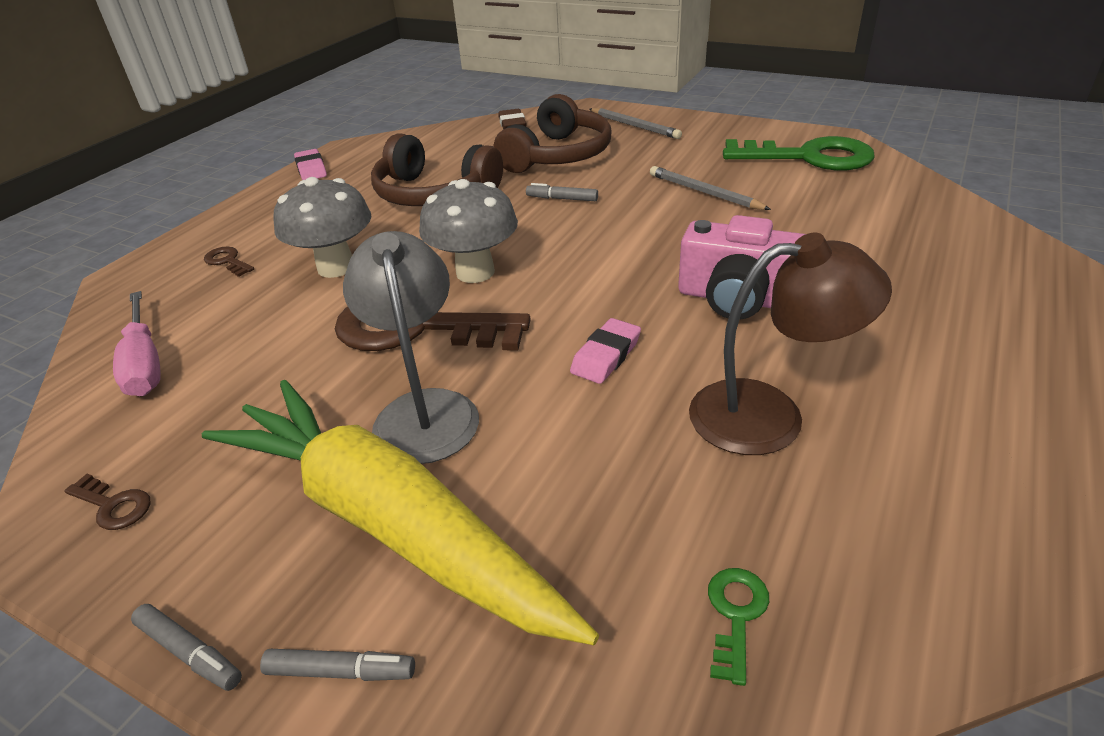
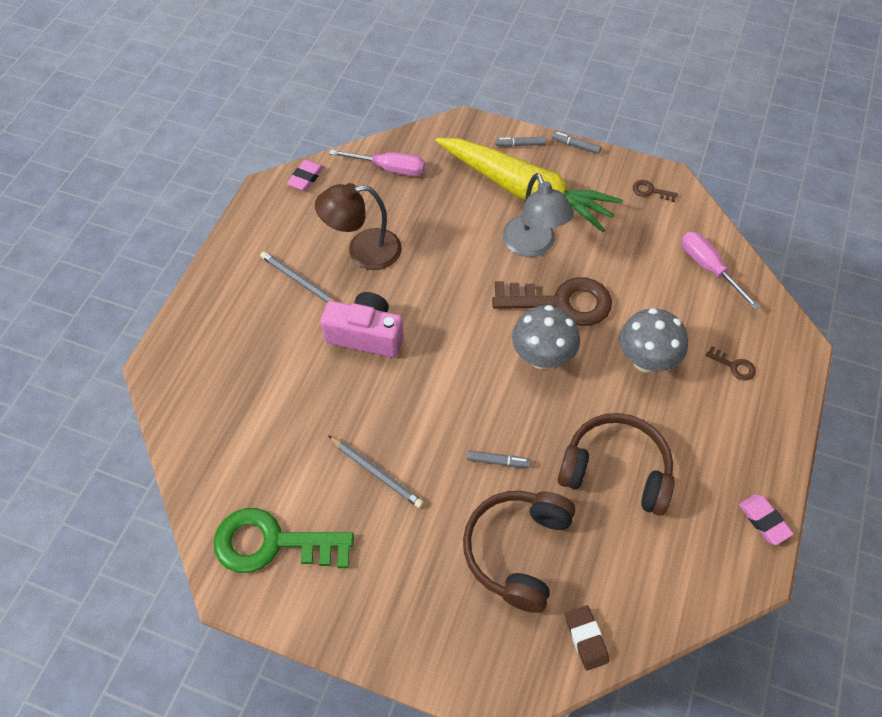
camera: 170 degrees right, 20 degrees up
(606, 356) = (445, 285): pink eraser -> pink eraser (306, 178)
(634, 126) = (442, 629): grey pencil -> grey pencil (300, 281)
(736, 615) = (389, 169): green key -> pink screwdriver

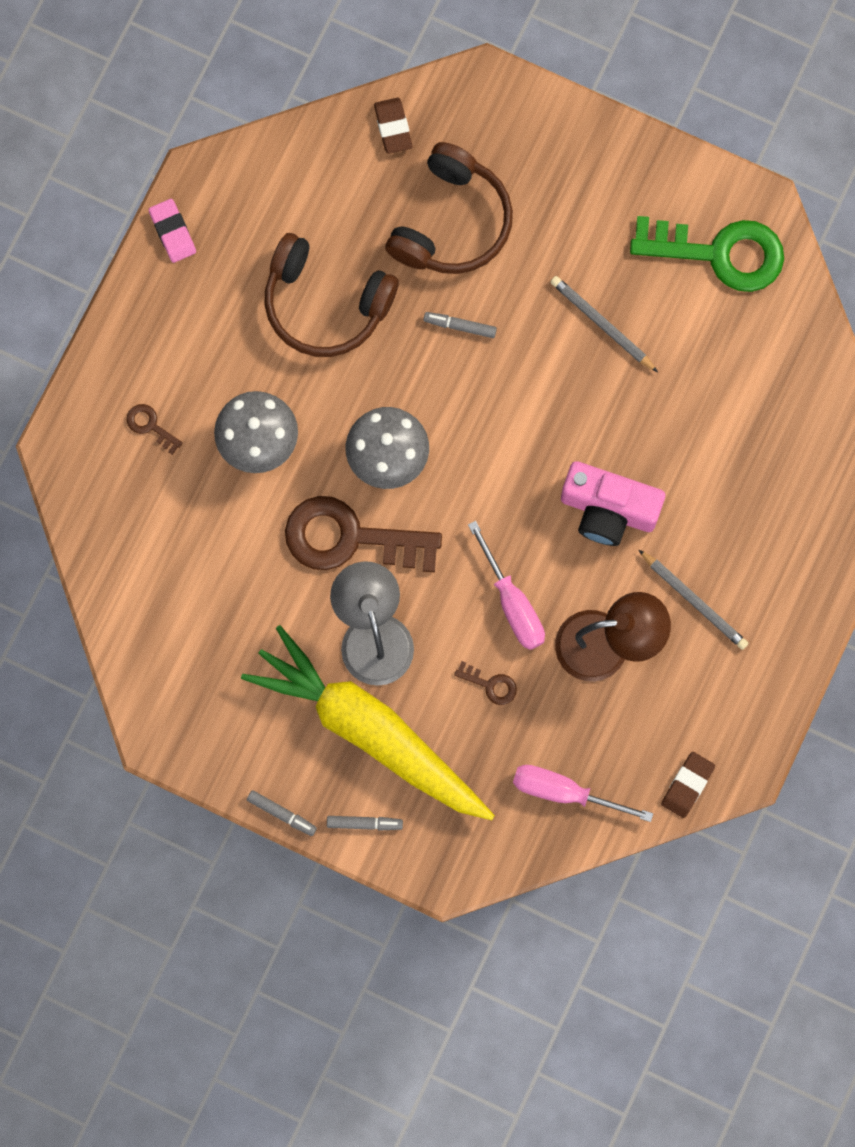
camera: 175 degrees left, 20 degrees up
(306, 178) = (687, 785): pink eraser -> brown eraser
(650, 191) = (189, 716): brown key -> brown key (490, 685)
(708, 268) = (142, 575): pink screwdriver -> pink screwdriver (512, 603)

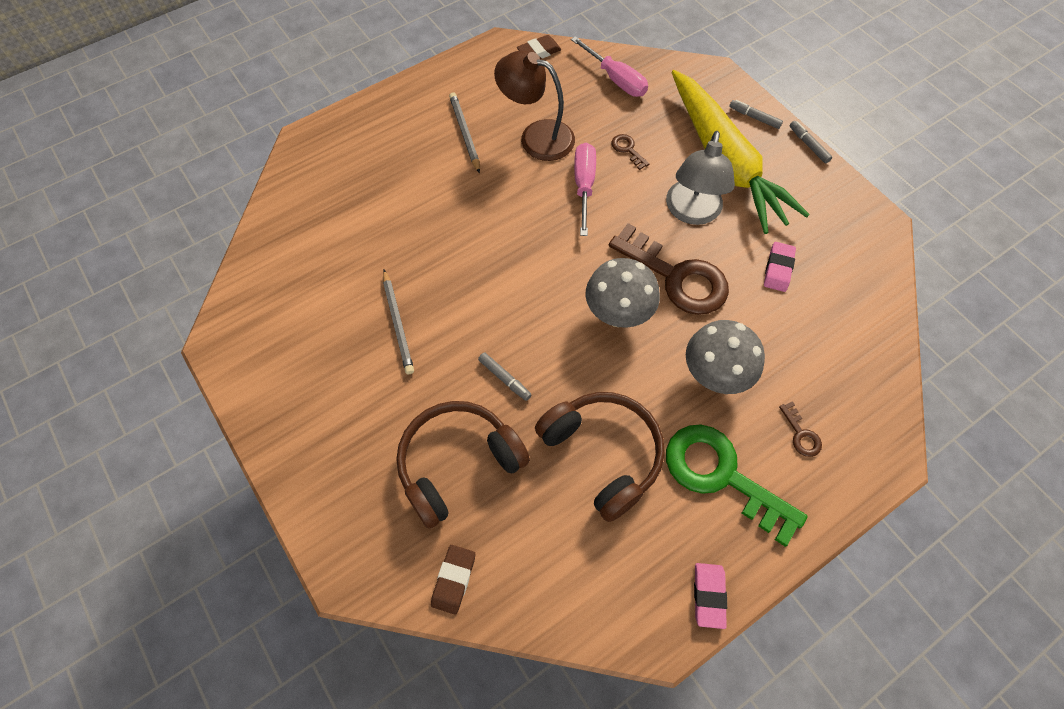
camera: 150 degrees left, 15 degrees down
(246, 609) = (778, 269): none -> pink eraser
(608, 510) = (481, 207): pink camera -> none
(719, 253) = (276, 327): green key -> green key (722, 476)

